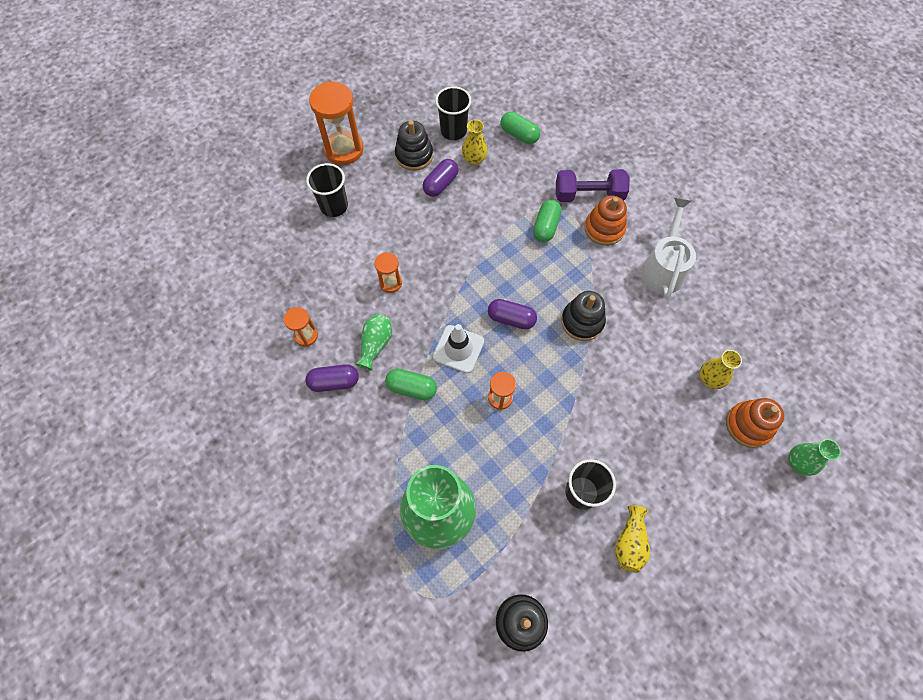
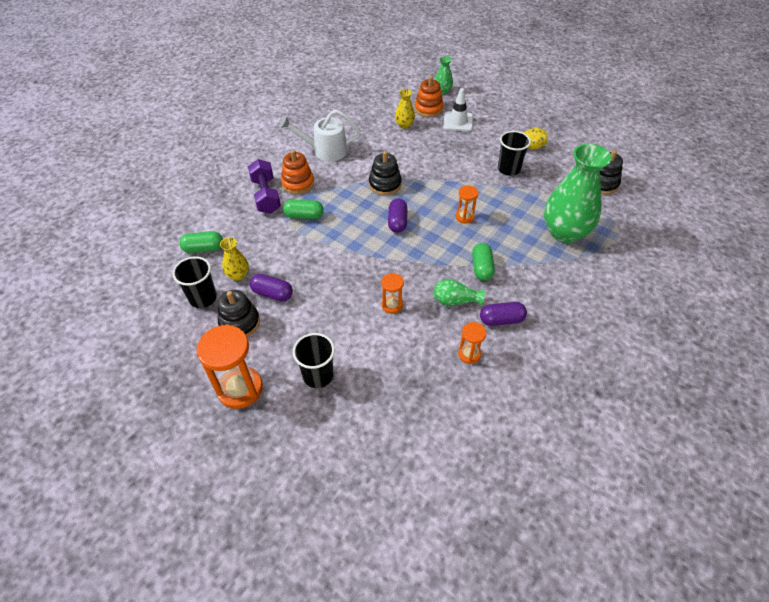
camera: 105 degrees left, 15 degrees down
(334, 382) = (501, 320): purple capsule -> purple capsule turned 75 degrees counterclockwise
(458, 349) = (436, 247): white traffic cone -> white traffic cone (458, 122)
(519, 135) = (203, 248): green capsule -> green capsule turned 60 degrees clockwise

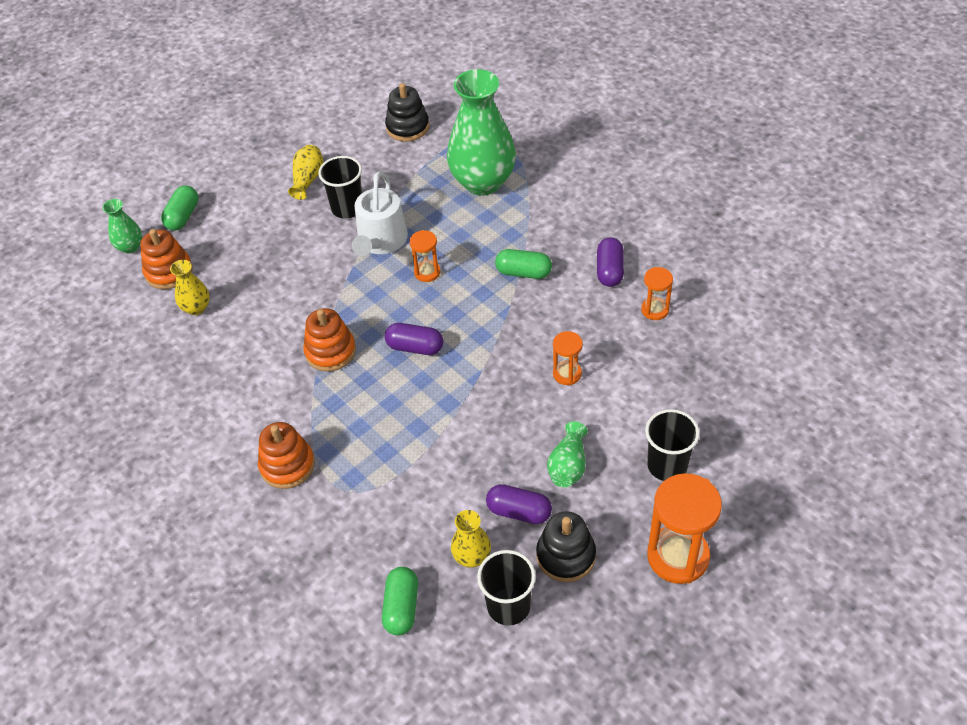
camera: 75 degrees left, 0 degrees up
(266, 196) = (302, 513): purple dumbbell -> none
(272, 294) = (519, 512): purple capsule -> purple capsule turned 75 degrees clockwise
(304, 216) = (367, 461): green capsule -> green capsule (183, 216)
(325, 151) = (218, 421): white watering can -> white watering can (381, 242)
(385, 184) = (330, 351): black stacking toy -> orange stacking toy
(455, 300) = (571, 308): green vase -> green vase (568, 465)
(458, 122) = (217, 242): white traffic cone -> none

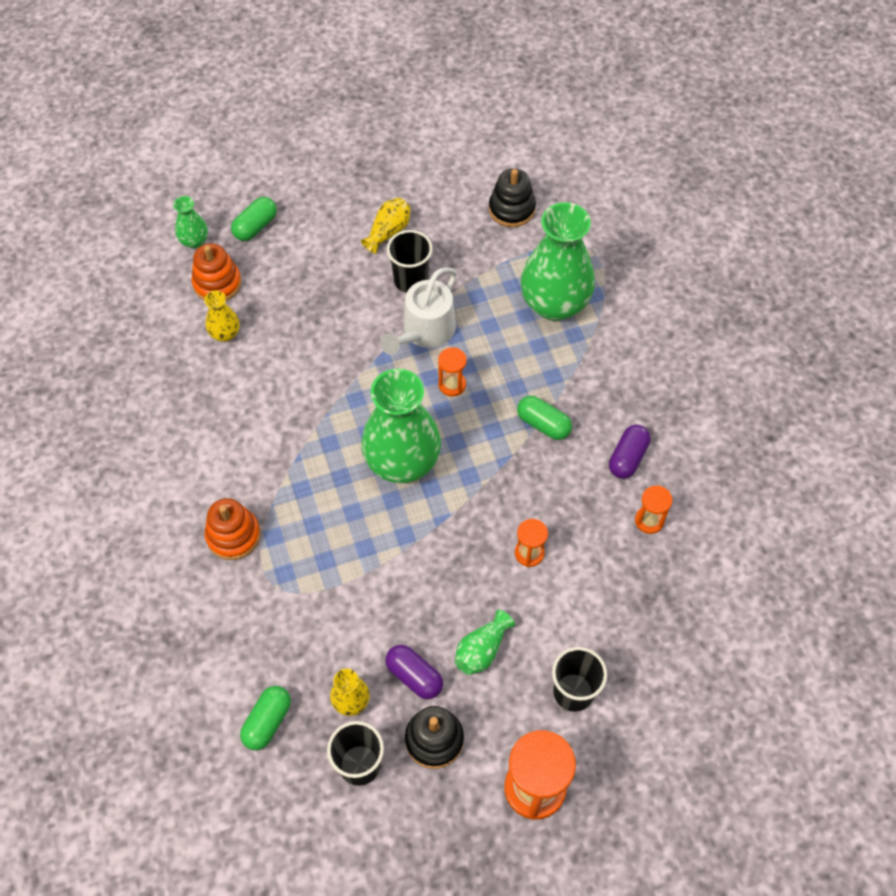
camera: 20 degrees right, 10 degrees up
(330, 351) = (324, 433): orange stacking toy -> none
(415, 347) = (402, 462): purple capsule -> green vase

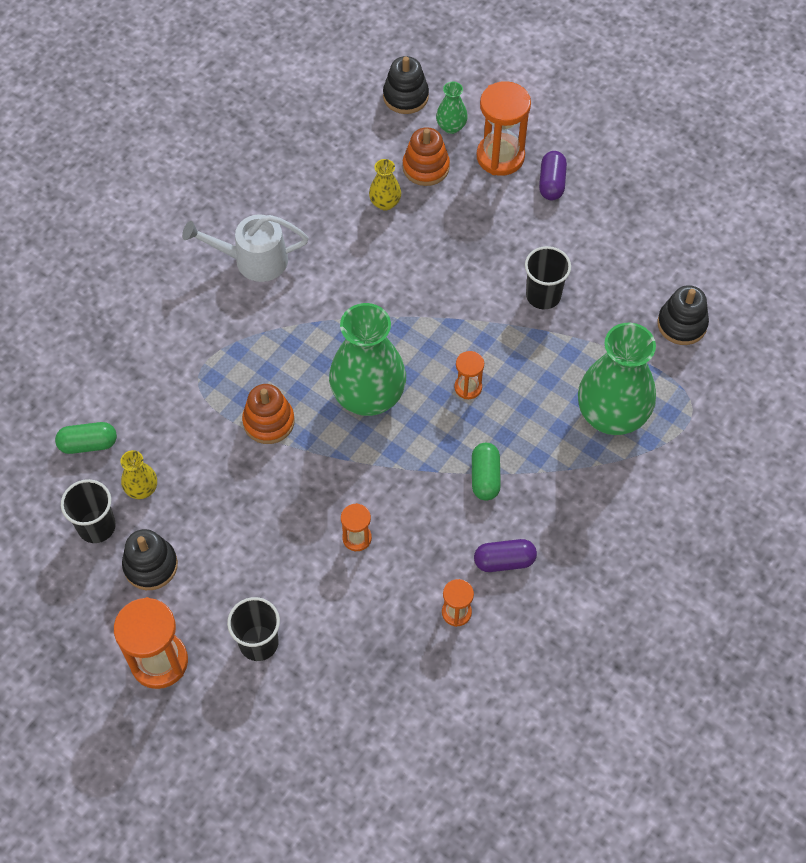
camera: 55 degrees right, 0 degrees up
(133, 254) = (405, 96): none -> black stacking toy
(233, 535) = (218, 324): orange stacking toy -> orange stacking toy (268, 421)
(255, 226) = (500, 156): green capsule -> orange hourglass
(388, 232) = (577, 250): yellow vase -> none
(414, 676) = (192, 520): purple capsule -> purple capsule (551, 183)
(424, 332) = (501, 336): white watering can -> white watering can (253, 260)
(482, 650) = (247, 554): green vase -> none

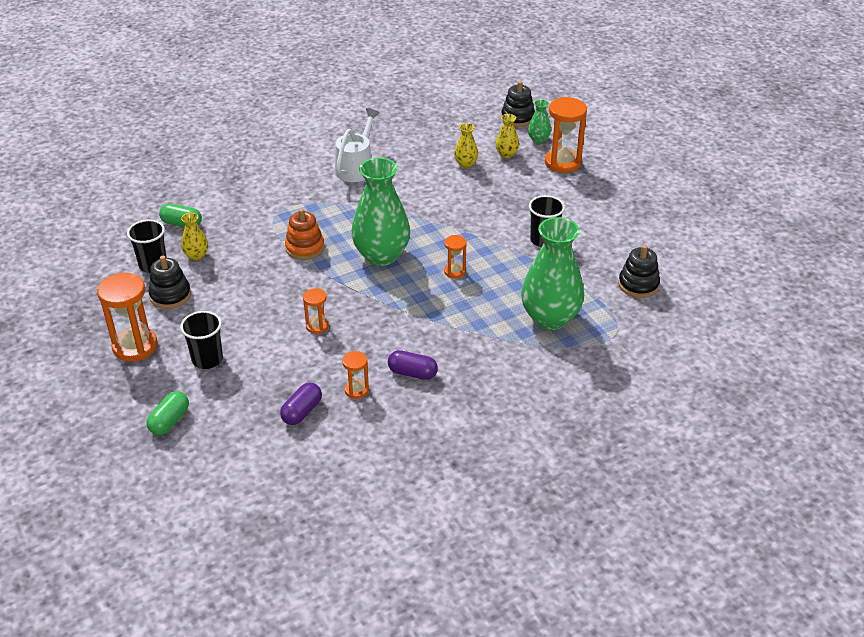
camera: 25 degrees right, 20 degrees down
(253, 260) = (356, 167): white watering can -> white watering can turned 90 degrees clockwise
(426, 167) = (506, 154): orange stacking toy -> yellow vase
(485, 477) = (432, 323): green capsule -> green capsule (169, 421)
(551, 183) = (590, 185): purple capsule -> purple capsule (302, 412)

